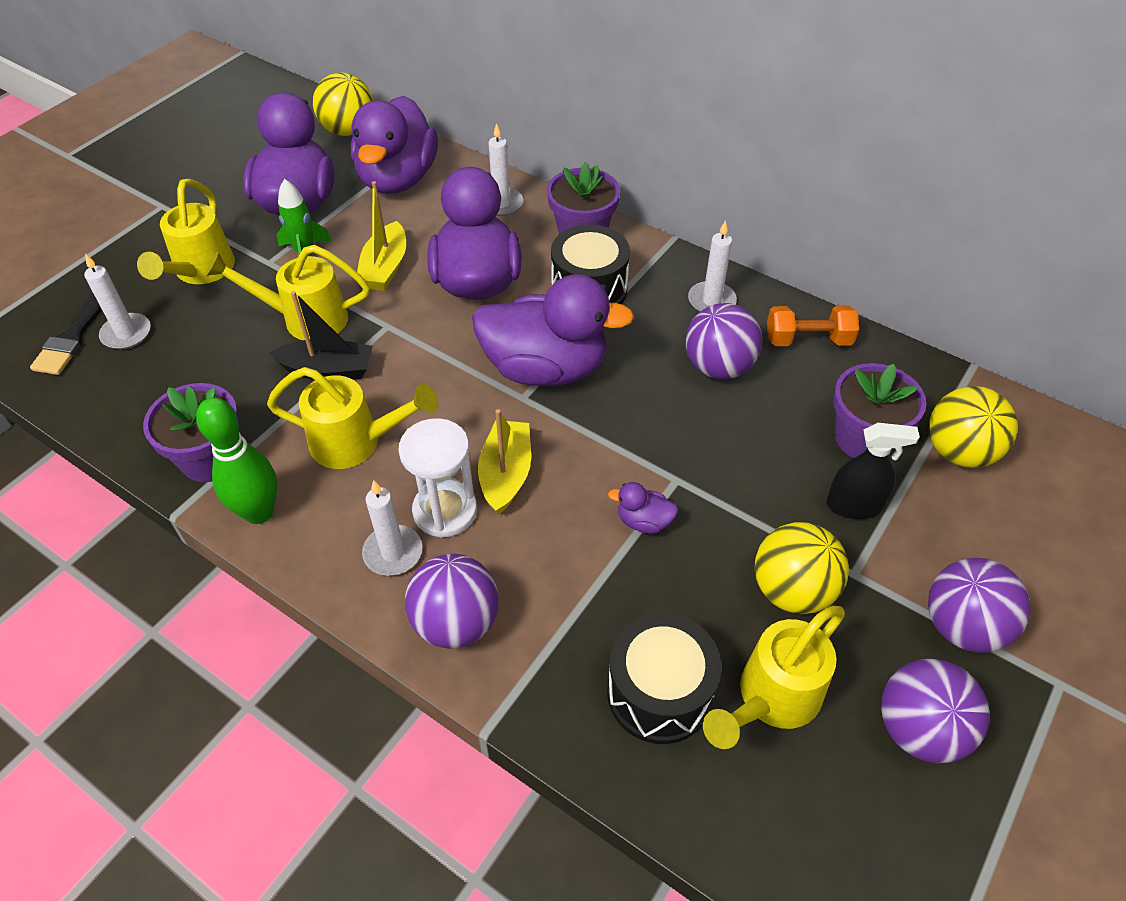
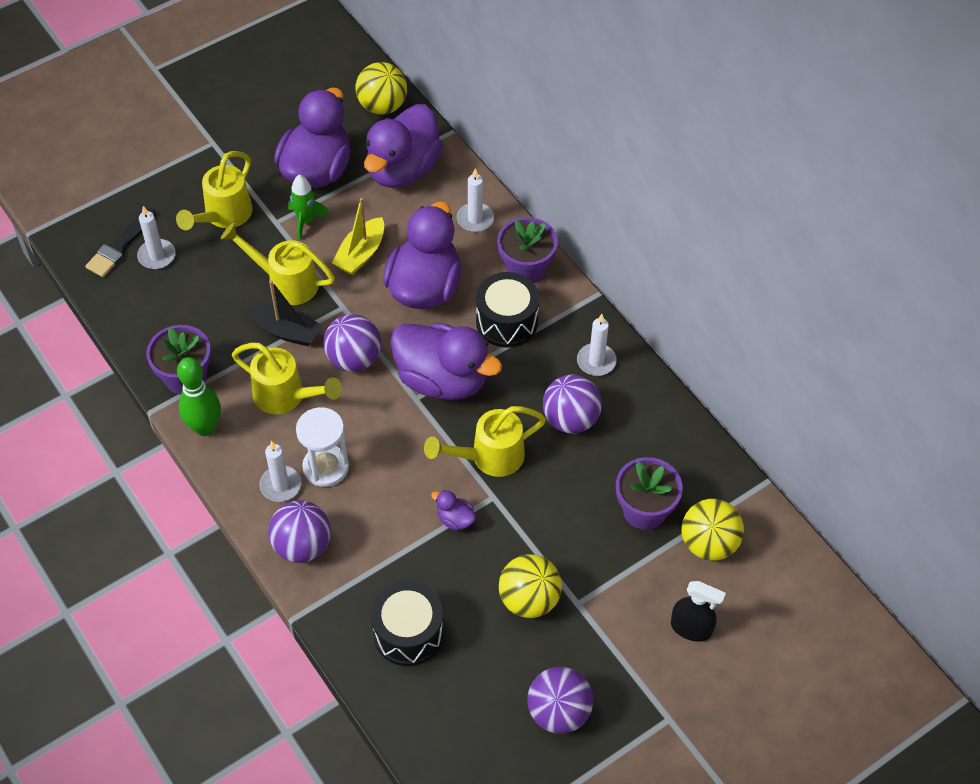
camera: 20 degrees right, 5 degrees up
(506, 474) = (378, 454): yellow boat -> none
(770, 699) = (475, 662): yellow watering can -> yellow watering can (488, 457)
(808, 340) = (651, 418): orange dumbbell -> none
(854, 505) = (607, 557): black spray bottle -> black spray bottle (691, 628)
(962, 626) = (628, 662): purple ball -> purple ball (354, 359)

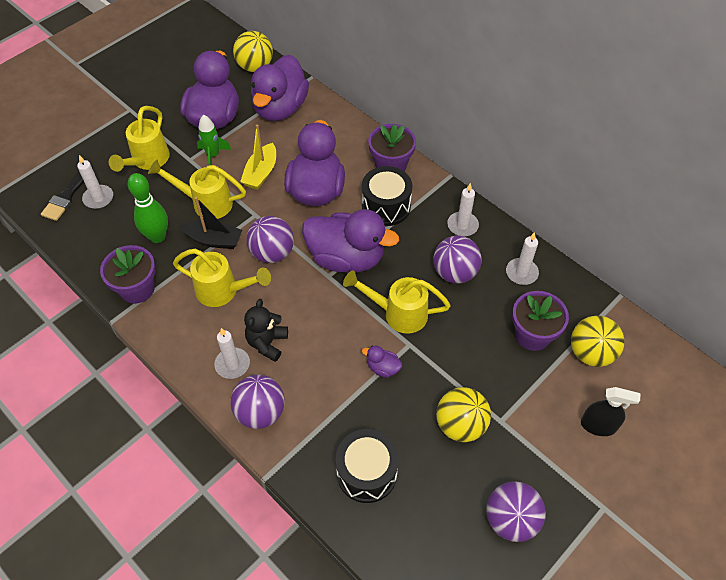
camera: 10 degrees left, 0 degrees up
(205, 427) = (160, 327): green bowling pin -> green bowling pin (157, 237)
(326, 467) = (267, 343): white hourglass -> black teddy bear
(475, 219) = (343, 135): white candle -> white candle (521, 273)
(488, 457) = (398, 313): yellow watering can -> yellow watering can turned 45 degrees clockwise

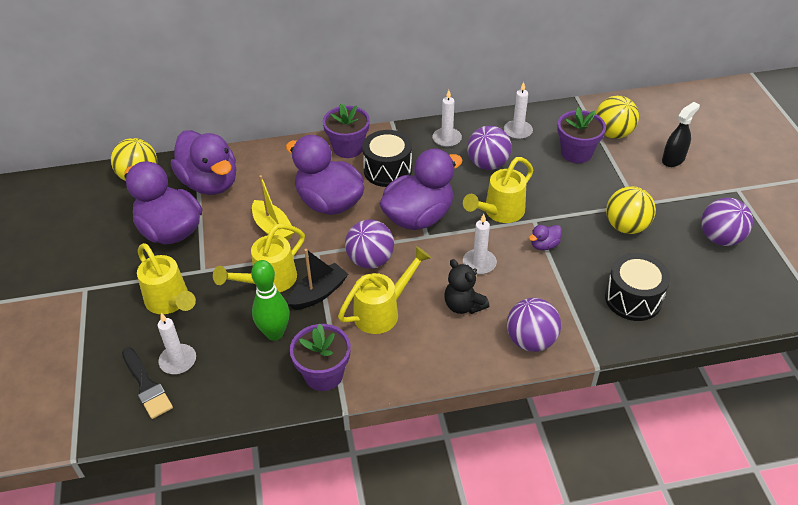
camera: 55 degrees left, 10 degrees down
(213, 155) = (216, 252): green rocket -> none
(232, 364) = (467, 338): white candle -> white candle (479, 263)

